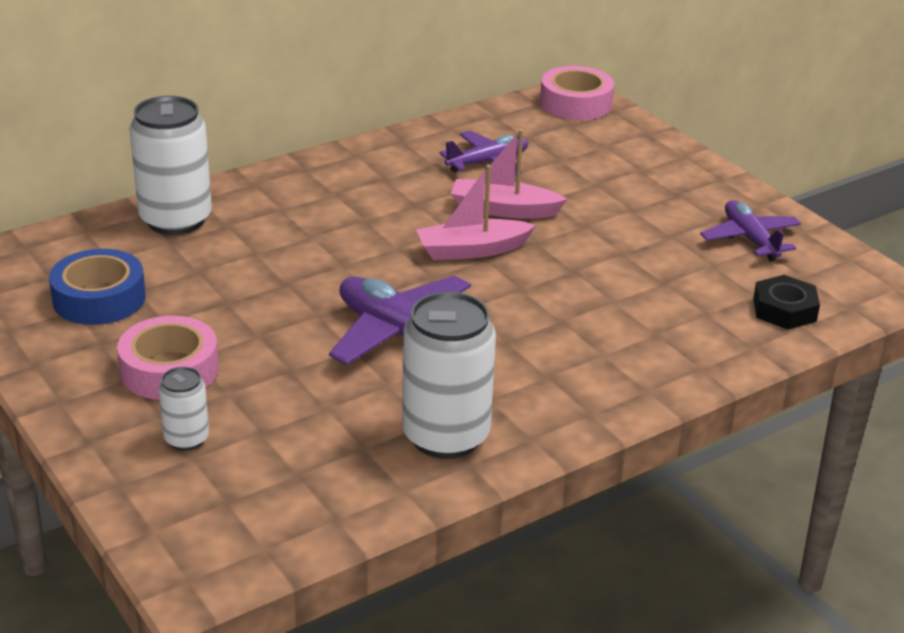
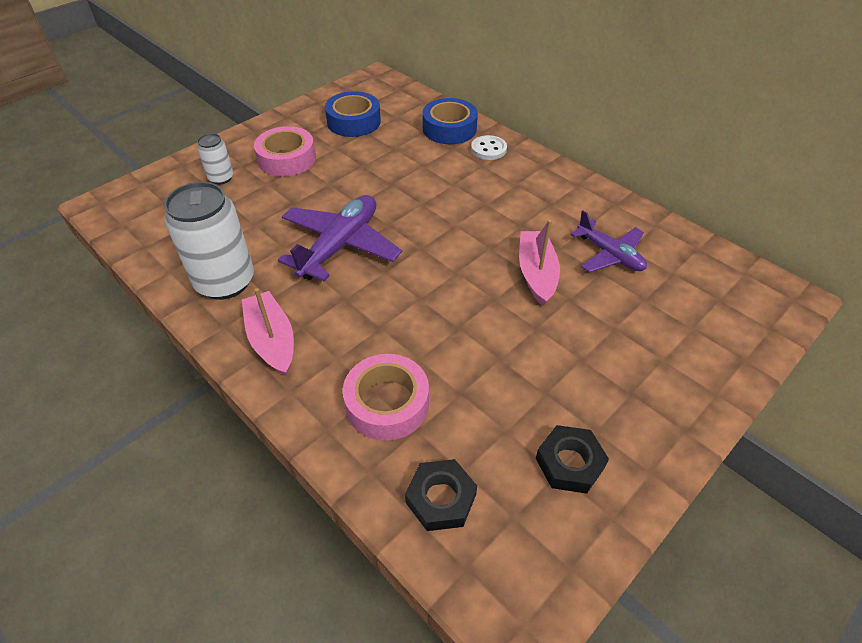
camera: 80 degrees right, 15 degrees up
(176, 220) = (449, 129): white can -> blue tape
(246, 199) = (488, 149): none -> white button
(472, 250) = (466, 263): pink boat -> pink boat (272, 340)
(576, 103) = (765, 299): pink tape -> pink tape (387, 403)
(750, 239) = (569, 463): purple plane -> black nut

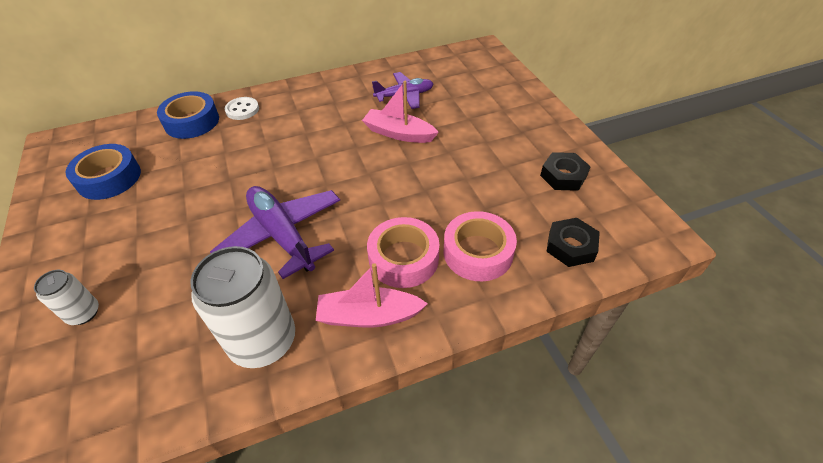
camera: 65 degrees left, 0 degrees up
(287, 159) = (113, 245): pink tape -> pink tape (403, 258)

